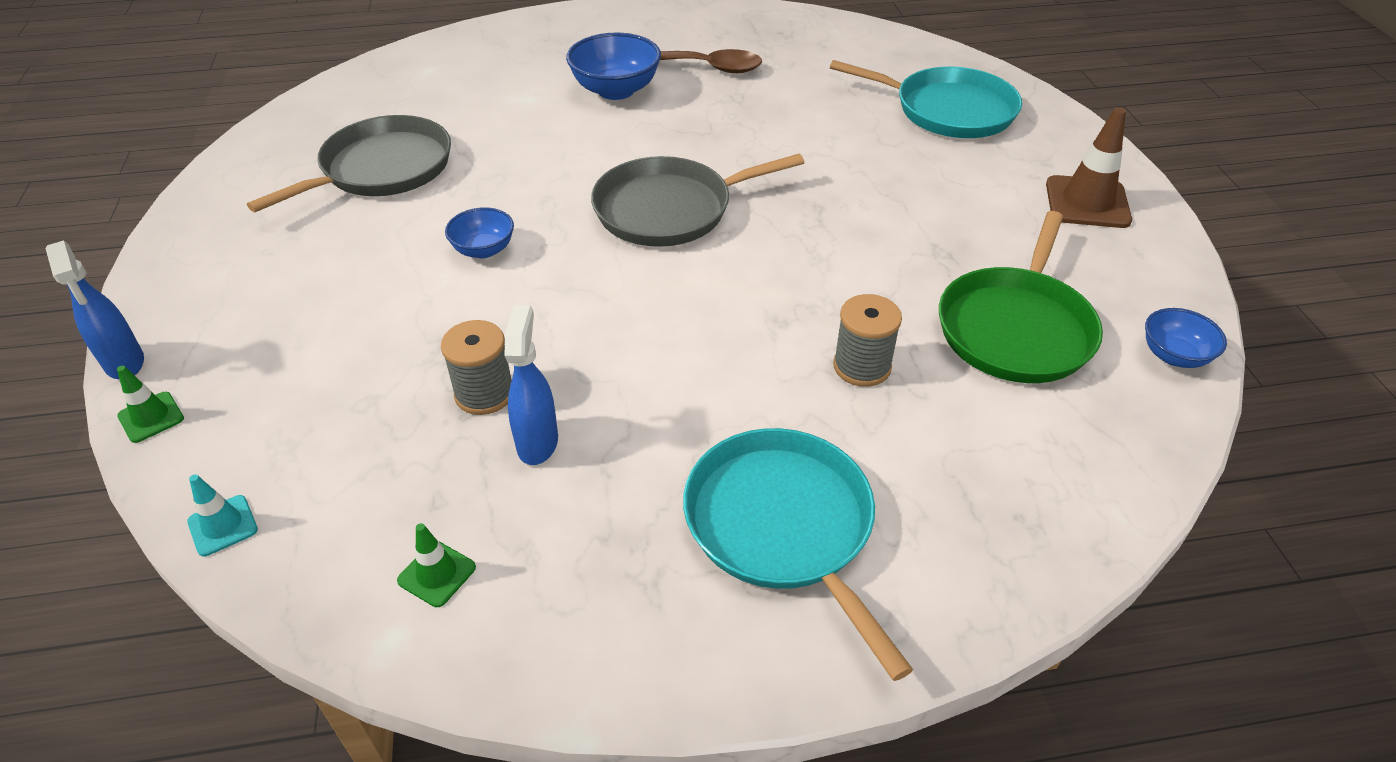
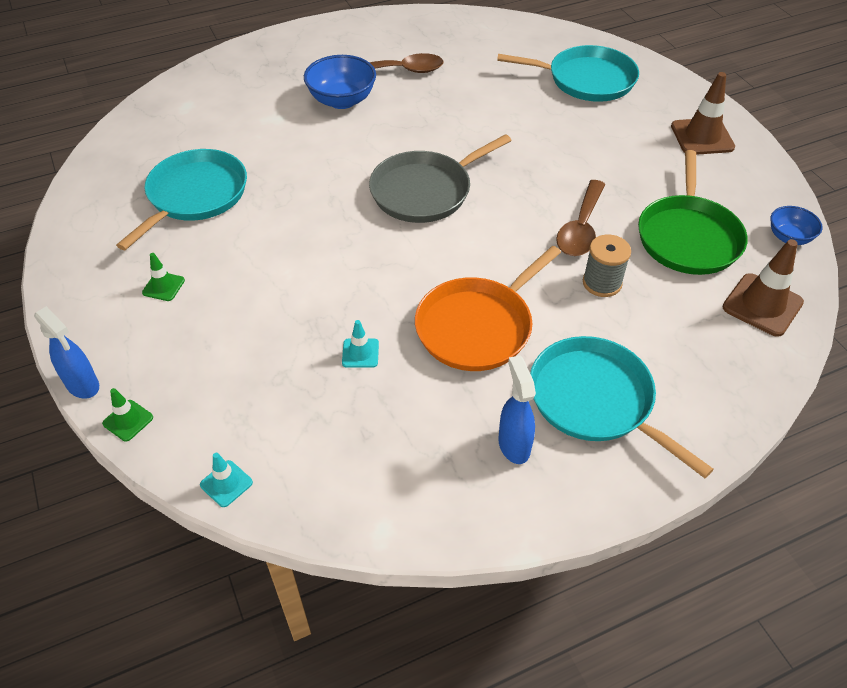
camera: 15 degrees left, 5 degrees up
(381, 169) = (194, 196): grey pan -> turquoise pan
(437, 574) = (390, 481): green traffic cone -> green traffic cone (163, 286)
(484, 250) = (306, 247): blue bowl -> none
(484, 393) = (360, 353): grey spool -> turquoise traffic cone
(537, 442) = (413, 379): blue spray bottle -> blue spray bottle (513, 445)
(659, 390) = (478, 326): none -> orange pan
(862, 290) = (581, 228): none -> brown spoon
(1097, 443) = (762, 305): none -> brown traffic cone

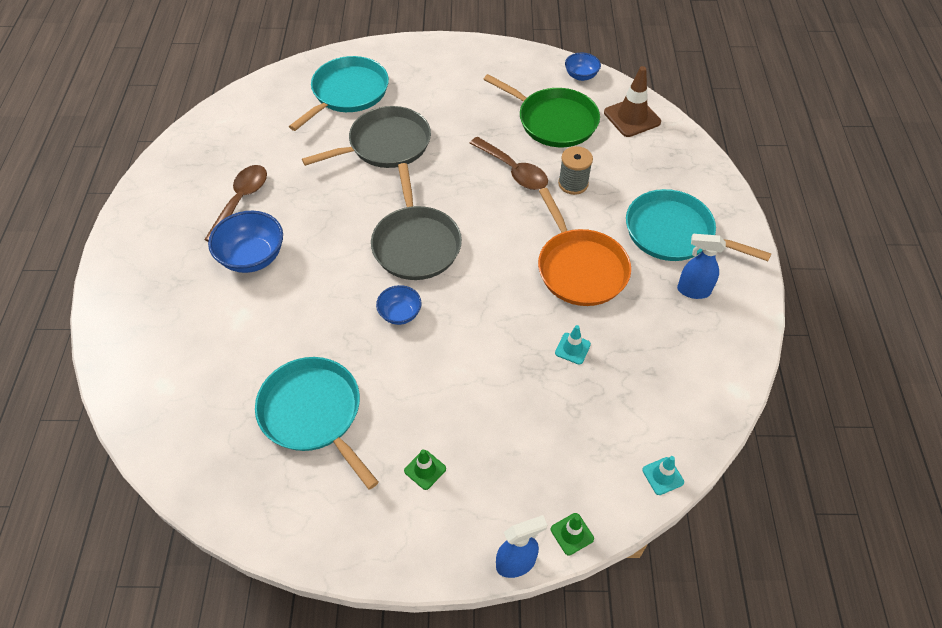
camera: 65 degrees left, 5 degrees up
(332, 210) = (400, 314): none -> blue bowl
(539, 127) = (385, 144): none -> grey pan
(595, 400) = (673, 233): turquoise pan -> turquoise pan turned 45 degrees clockwise
(702, 137) = (459, 65): brown traffic cone -> none

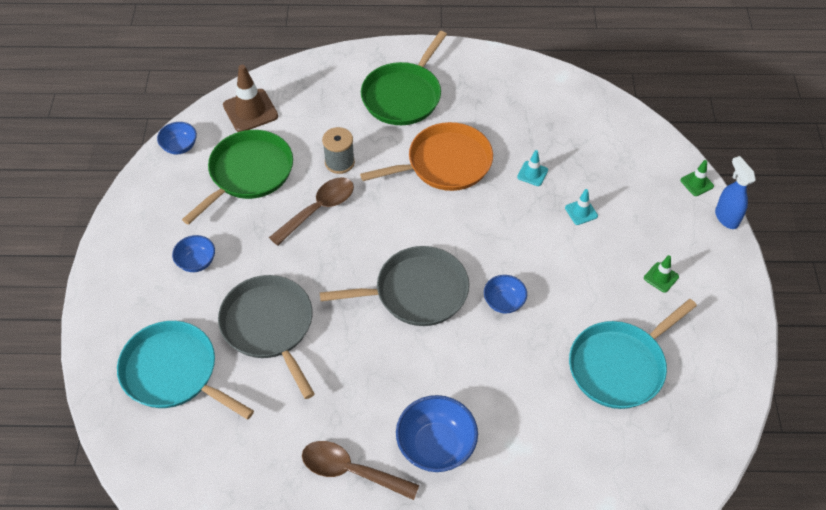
camera: 90 degrees left, 0 degrees up
(453, 96) = (196, 262): none -> blue bowl
(662, 476) = (641, 127): turquoise traffic cone -> turquoise traffic cone (581, 212)
(673, 233) = (403, 95): turquoise pan -> green pan
(693, 290) = (467, 90): blue spray bottle -> none

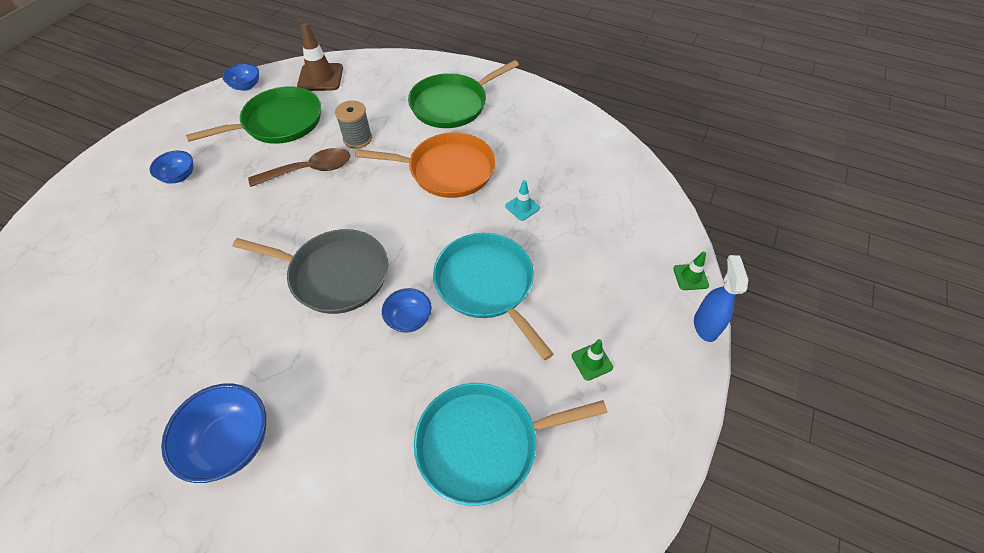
camera: 25 degrees right, 0 degrees up
(174, 372) = (78, 261): turquoise pan -> turquoise pan (487, 285)
(269, 326) = (186, 253): grey pan -> none
(350, 471) = (133, 429): brown spoon -> none
(581, 212) = (547, 260): turquoise traffic cone -> none

